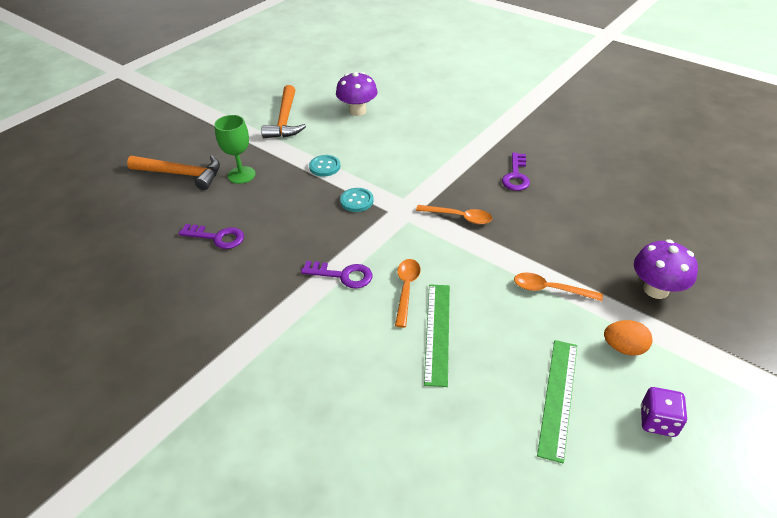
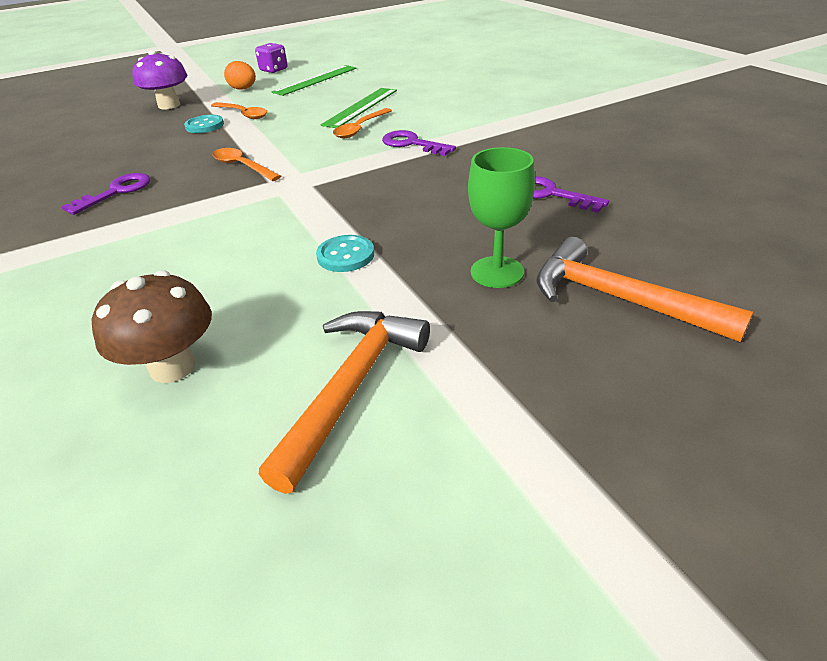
camera: 155 degrees left, 5 degrees down
(357, 111) = (173, 367): purple mushroom -> brown mushroom
(357, 201) = (339, 201): turquoise button -> turquoise button (204, 126)

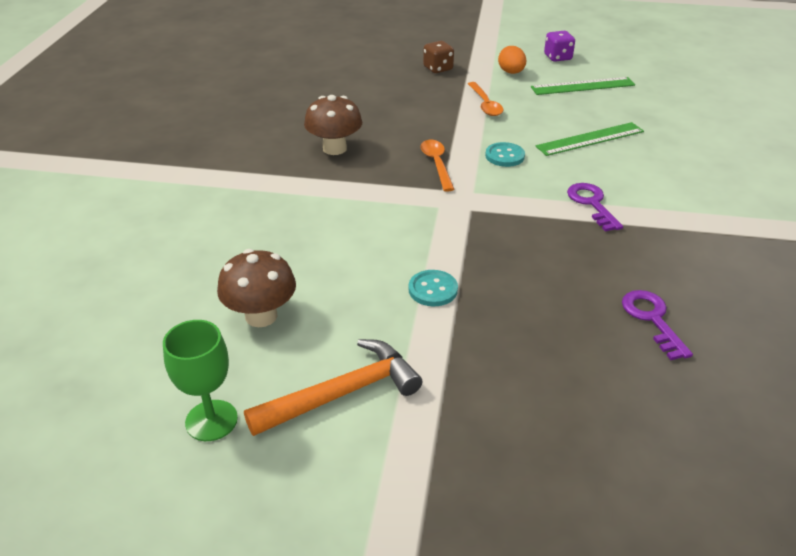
camera: 35 degrees right, 0 degrees up
(116, 192) = (334, 148): purple key -> brown mushroom
(169, 105) = (438, 68): purple mushroom -> brown dice
(204, 126) = (445, 105): turquoise button -> turquoise button (504, 156)
(360, 129) = (564, 165): orange spoon -> none
(497, 272) = (524, 366): green goblet -> green goblet (211, 420)
(619, 299) = (589, 444): orange hammer -> none

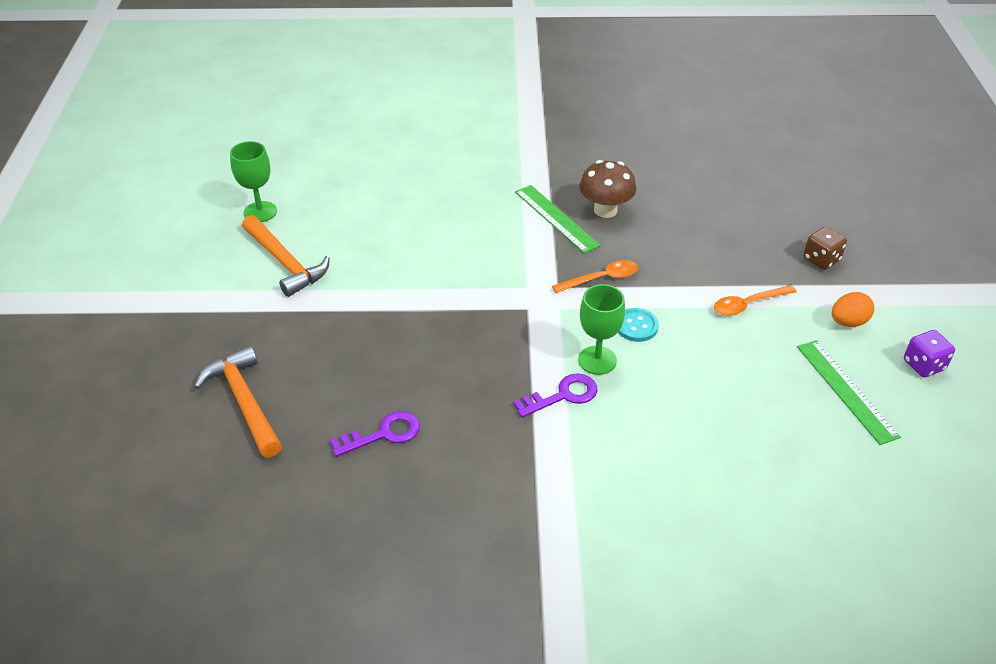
camera: 80 degrees right, 5 degrees up
(261, 316) = (360, 212): brown mushroom -> none
(433, 290) = (403, 295): turquoise button -> none
(547, 181) = (597, 360): none -> green goblet
(590, 139) = (704, 396): green ruler -> green ruler (556, 218)
(611, 439) = (244, 402): none -> orange hammer

